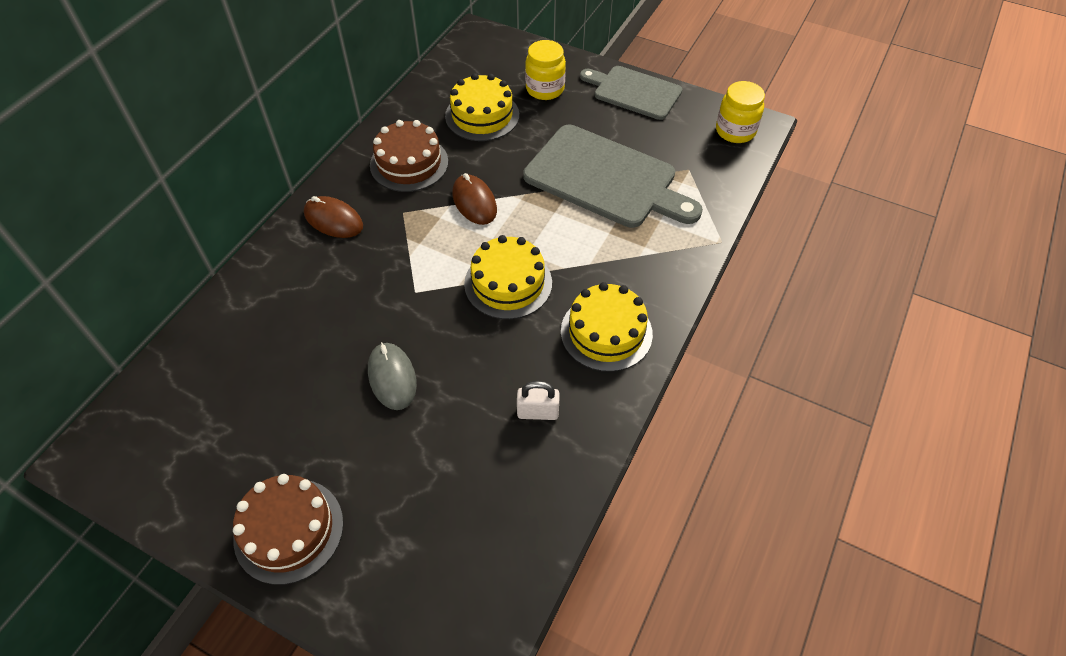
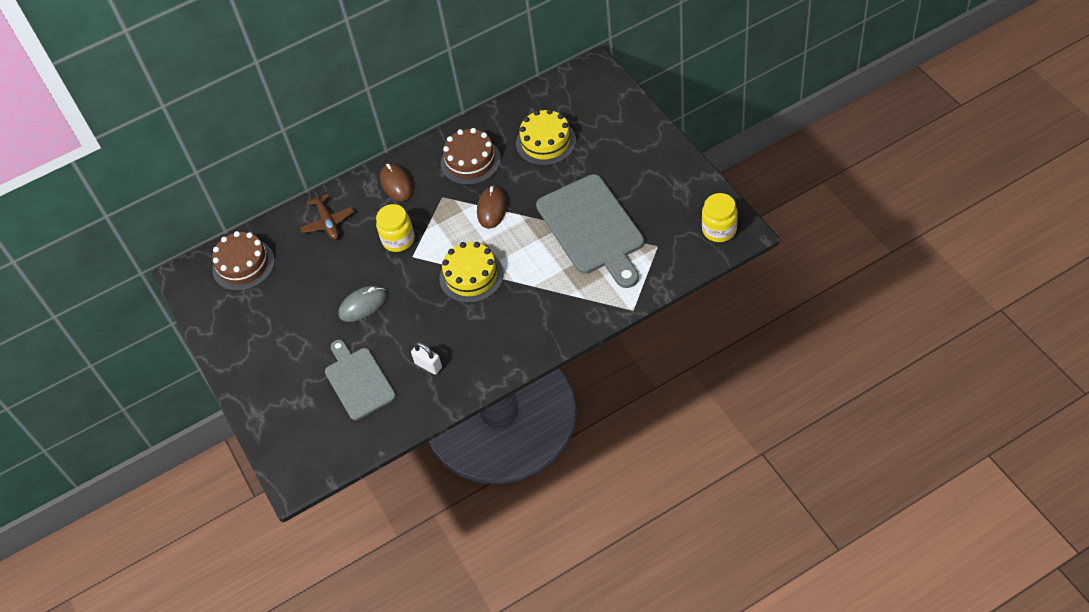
camera: 40 degrees right, 0 degrees up
(270, 297) = (328, 222): none -> brown plane
(289, 530) = (257, 365): brown cake -> brown cake (243, 265)
(392, 377) = (363, 305): grey mouse -> grey mouse turned 45 degrees clockwise
(545, 89) = (607, 137): yellow jar -> yellow jar (398, 240)
(606, 332) = (506, 336): yellow cake -> none
(634, 92) = (670, 166): grey cutting board -> grey cutting board (358, 381)

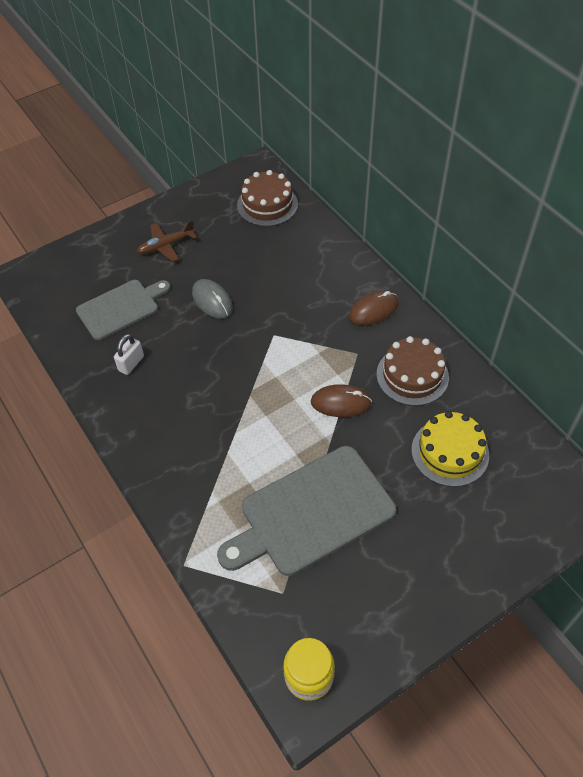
camera: 80 degrees right, 0 degrees up
(328, 222) = (319, 260): brown plane -> brown plane (166, 245)
(398, 240) = (296, 320): yellow jar -> none
(471, 276) = (244, 391): yellow cake -> none

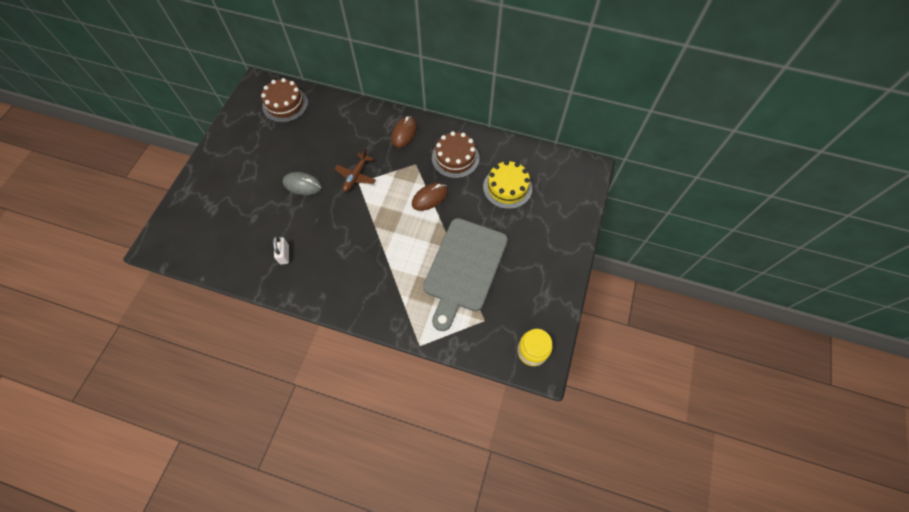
camera: 40 degrees left, 10 degrees up
(121, 308) = (246, 225): grey cutting board -> none
(166, 245) = (240, 168): brown plane -> brown plane (356, 176)

